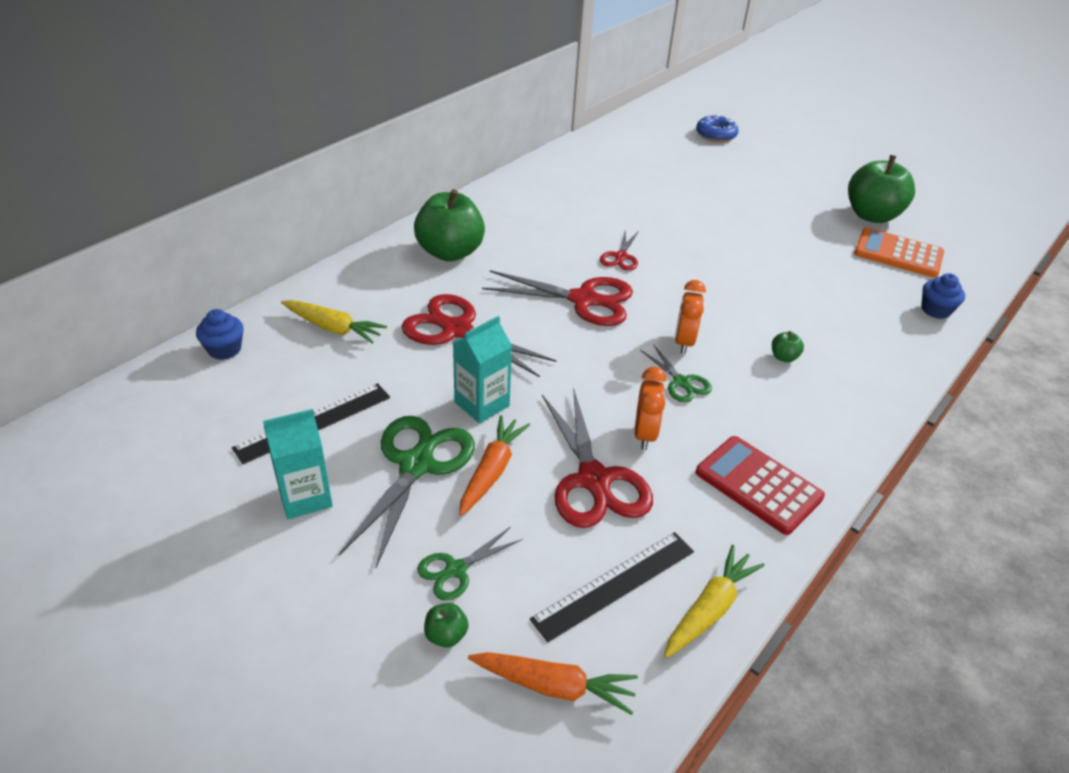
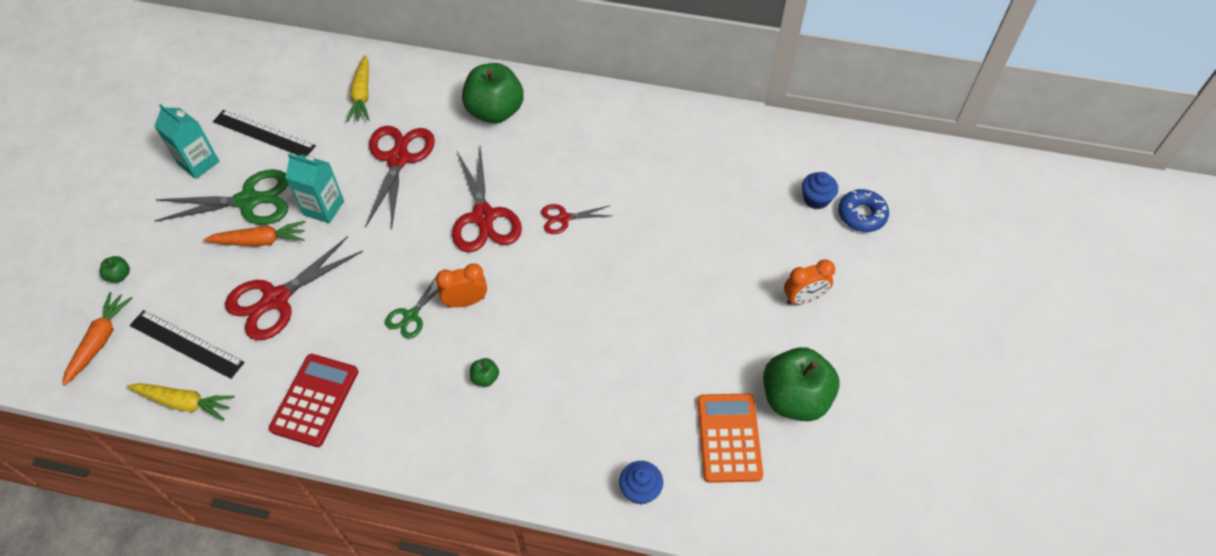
camera: 65 degrees right, 15 degrees up
(224, 349) = (310, 57): blue cupcake -> blue cupcake (816, 199)
(456, 570) = (169, 259): green scissors -> none
(554, 686) = (100, 341): orange carrot -> orange carrot turned 150 degrees counterclockwise
(644, 434) = (338, 312): orange clock -> orange clock (803, 298)

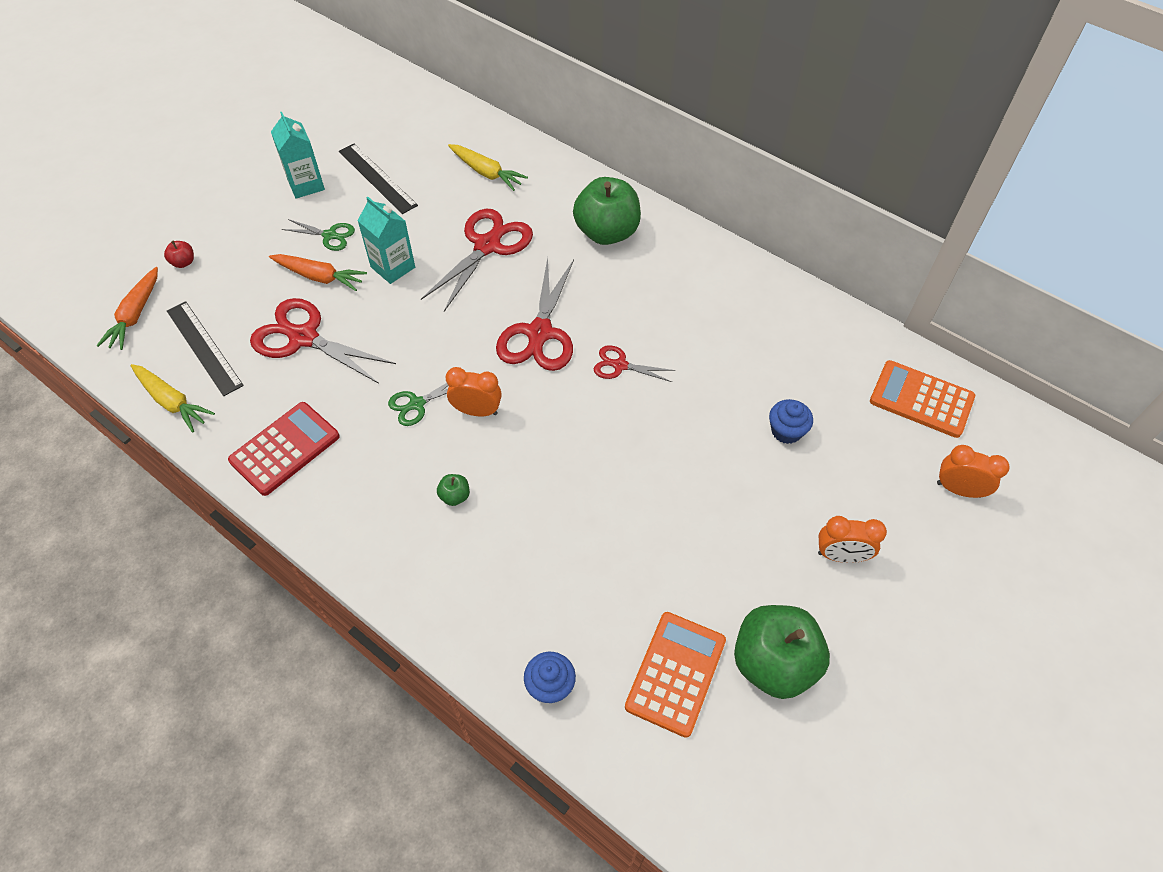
camera: 25 degrees right, 0 degrees up
(100, 341) = (135, 315): orange carrot -> orange carrot turned 150 degrees clockwise
(119, 276) = (183, 262): green apple -> red apple
(248, 201) = (330, 235): green scissors -> green scissors, size x0.53
(276, 299) = (303, 338): red scissors -> red scissors turned 45 degrees clockwise
(362, 95) = (486, 172): yellow carrot -> yellow carrot turned 75 degrees counterclockwise
(804, 157) = (921, 399): none -> orange calculator
(816, 199) = (912, 451): blue cupcake -> blue cupcake (786, 431)
(861, 215) = (958, 489): blue donut -> orange clock

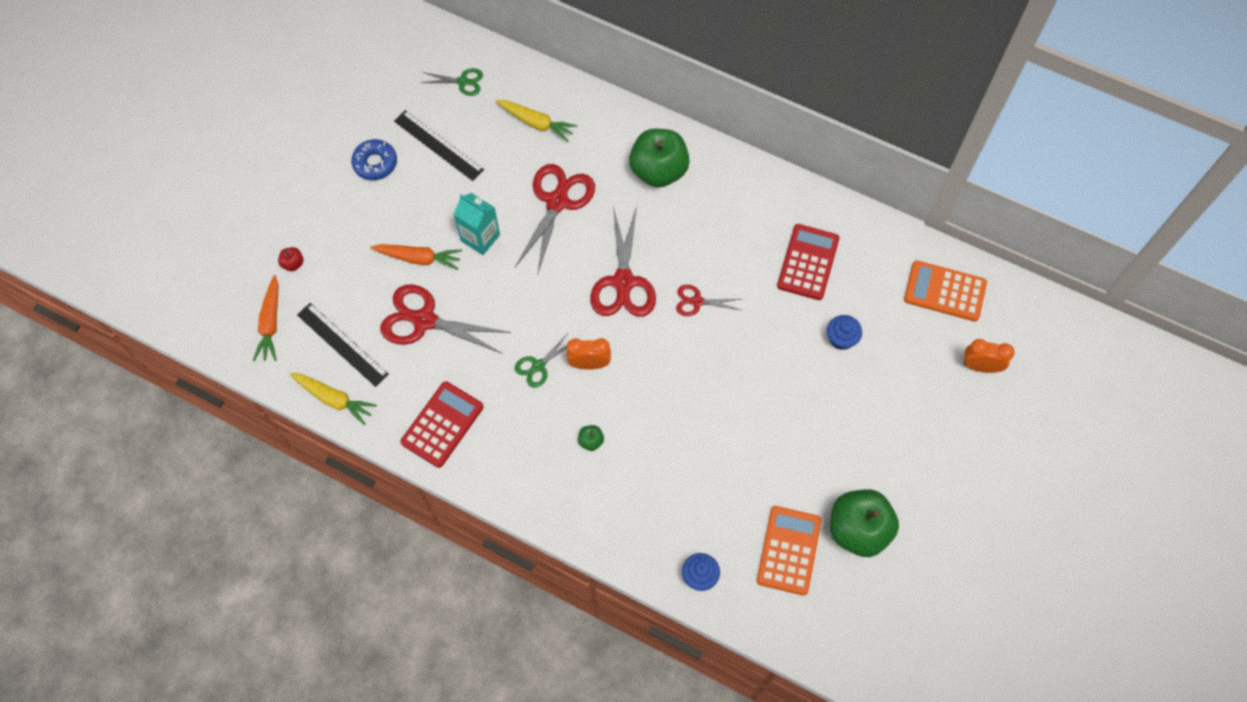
camera: 10 degrees left, 10 degrees up
(306, 185) = (375, 163): turquoise carton -> blue donut
(330, 235) = (414, 214): green scissors -> green scissors (463, 82)
(759, 345) = (808, 262): none -> red calculator
(840, 555) = (896, 437): orange clock -> none

